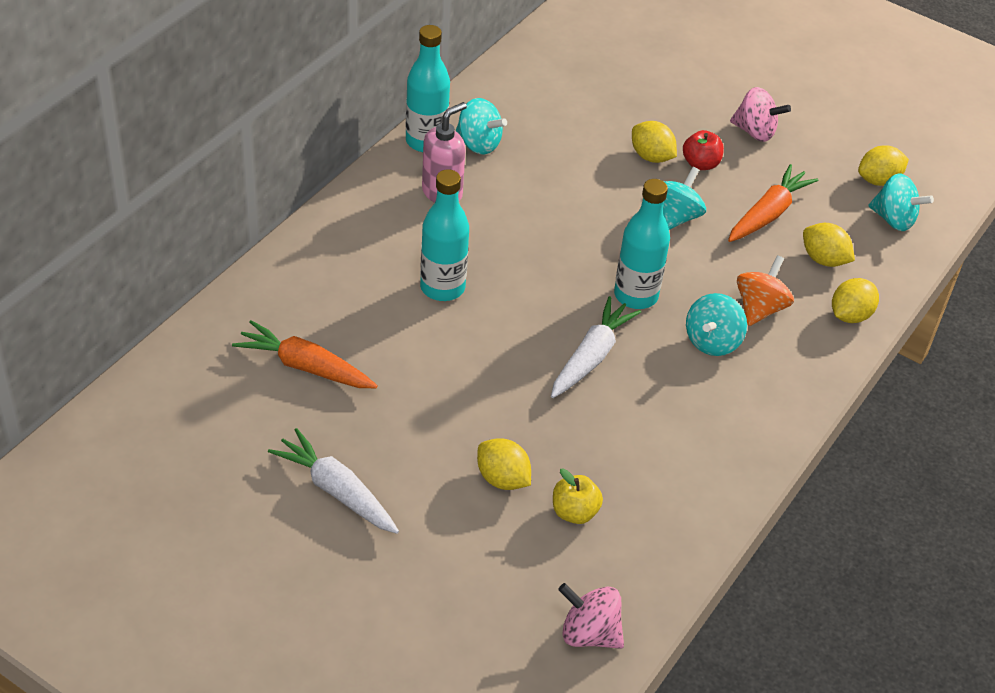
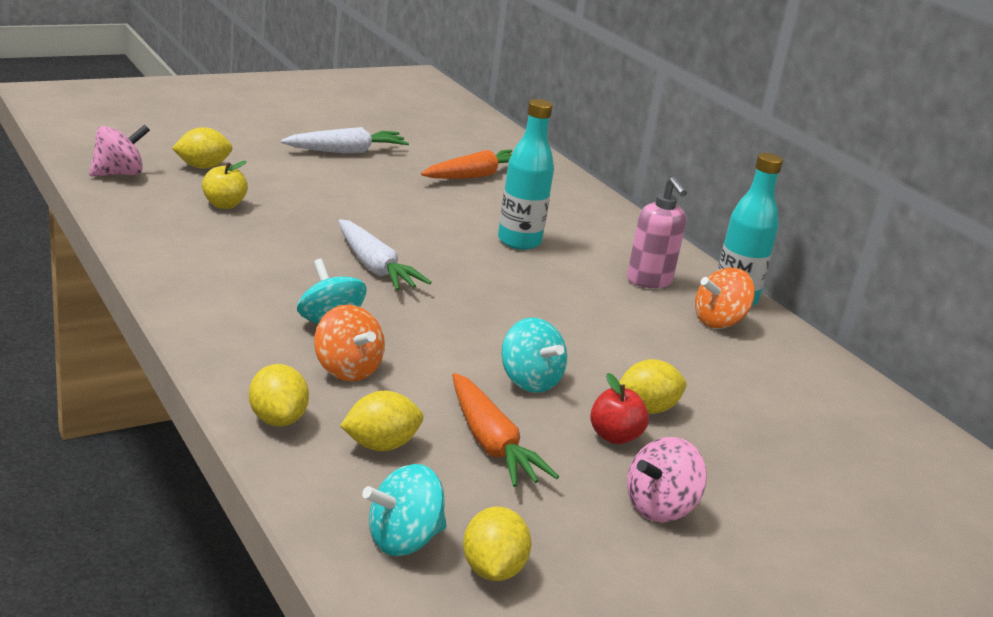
camera: 115 degrees right, 20 degrees down
(478, 144) = (719, 321): turquoise spinning top -> orange spinning top
(502, 479) = (289, 195): yellow lemon -> yellow lemon (202, 167)
(636, 295) = (430, 314): turquoise bottle -> none

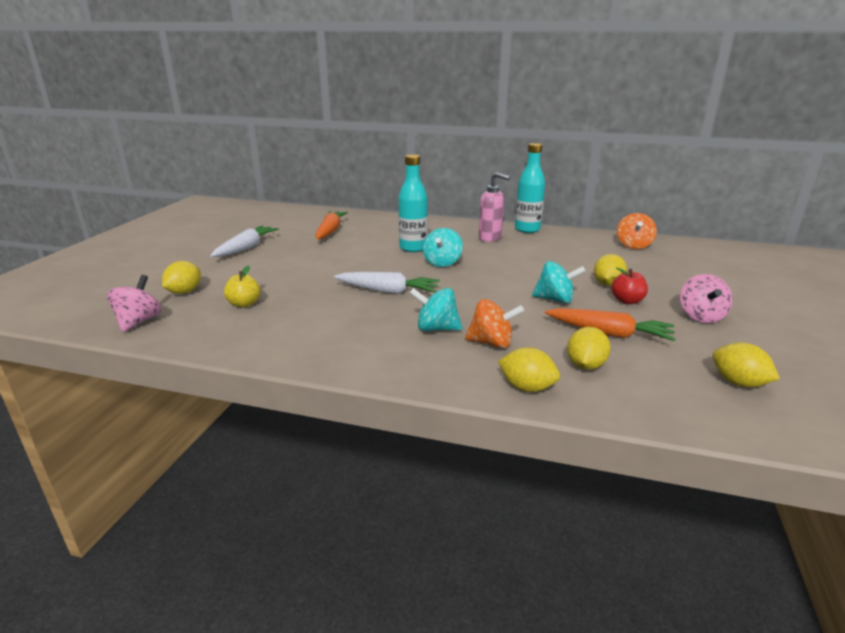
camera: 40 degrees left, 0 degrees up
(403, 540) = (694, 398): turquoise spinning top -> turquoise spinning top (442, 263)
(719, 321) = (544, 240): orange spinning top -> orange spinning top (633, 245)

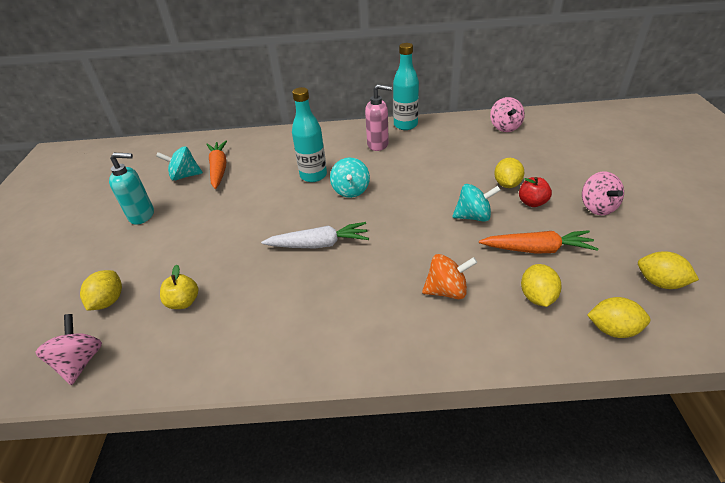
camera: 15 degrees left, 15 degrees up
(246, 248) = (142, 215): white carrot -> turquoise soap dispenser
(436, 328) = (389, 285): turquoise spinning top -> turquoise spinning top (185, 176)
(527, 387) = (503, 341): yellow lemon -> yellow lemon (612, 329)
(633, 245) = (505, 127): orange spinning top -> pink spinning top

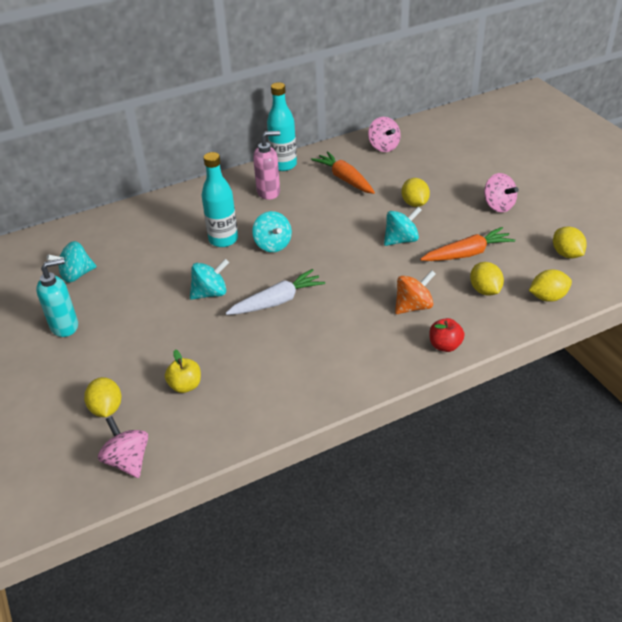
camera: 25 degrees left, 0 degrees up
(219, 169) = (111, 258): orange carrot -> orange carrot (345, 179)
(269, 220) = (210, 293): none -> turquoise spinning top
(532, 202) = (444, 215): red apple -> red apple (445, 345)
(659, 282) = (566, 254): yellow lemon -> yellow lemon turned 60 degrees clockwise

